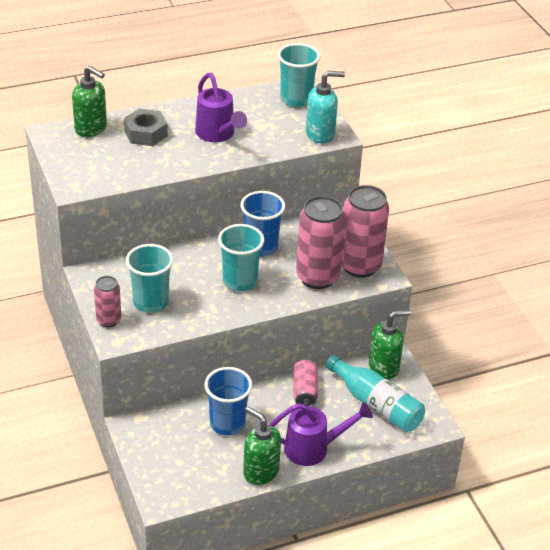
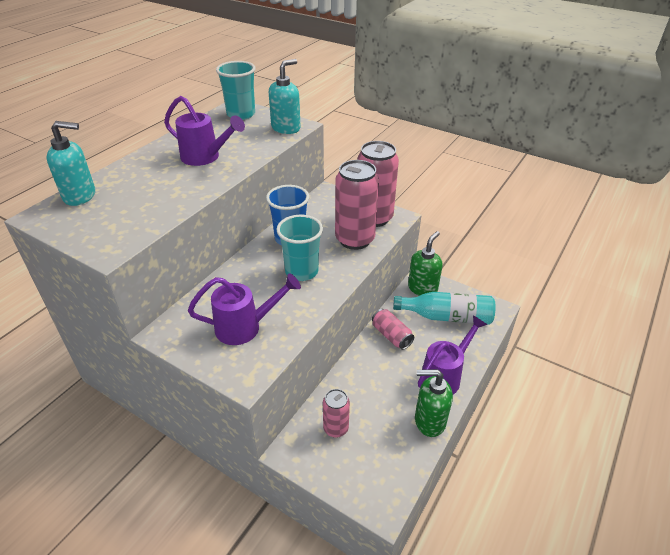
camera: 35 degrees left, 0 degrees up
(91, 128) = (80, 196): green soap dispenser -> turquoise soap dispenser
(108, 320) = (222, 365): pink can -> pink can (335, 428)
(146, 133) = (139, 180): grey nut -> none
(151, 302) = (245, 327): turquoise cup -> purple watering can
(227, 423) = (364, 397): blue cup -> none

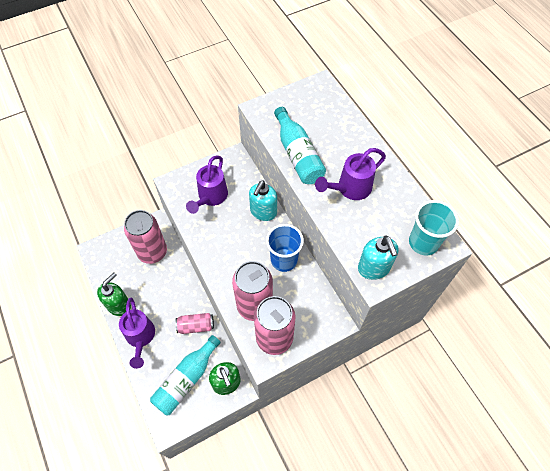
camera: 120 degrees right, 20 degrees up
(80, 196) = (334, 106): turquoise soap dispenser -> turquoise soap dispenser (263, 212)
(176, 198) = (298, 154): none -> turquoise bottle
(301, 271) = (241, 250): turquoise cup -> none
(335, 428) = (152, 252): pink can -> pink can, size x1.84

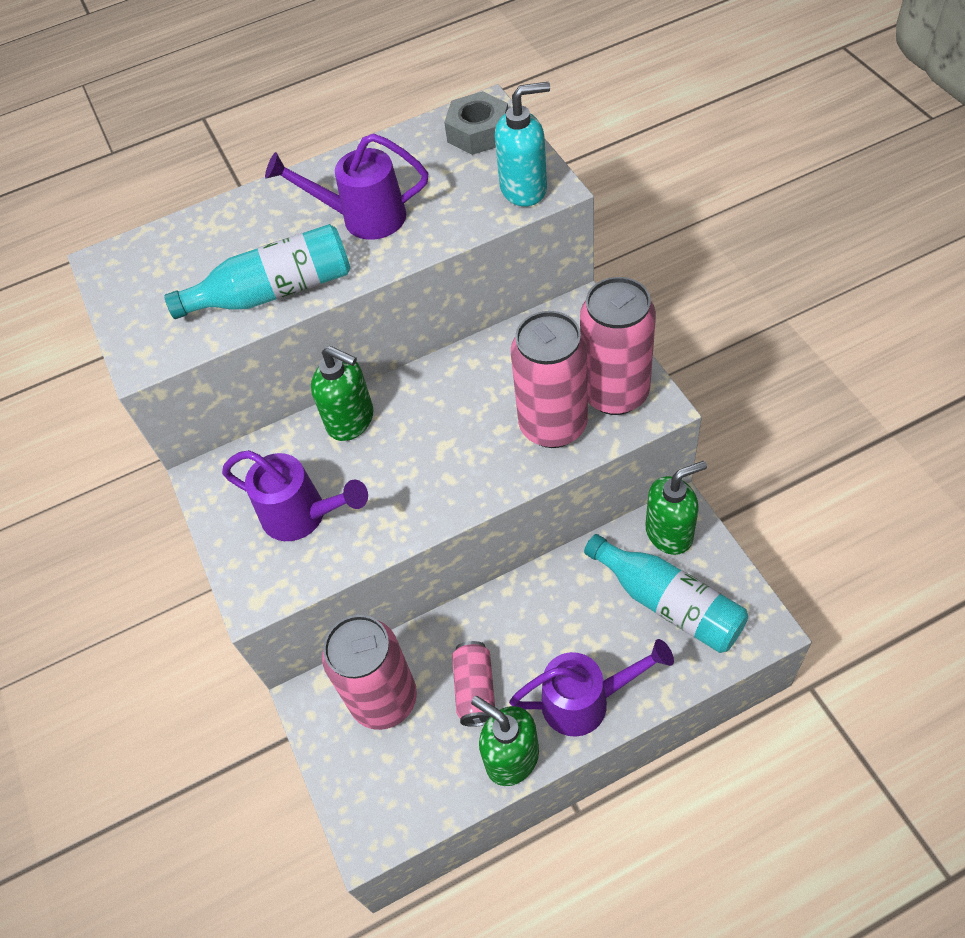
camera: 80 degrees left, 5 degrees down
(196, 326) = (558, 594): pink can -> pink can (475, 689)
(263, 212) = (351, 421): turquoise soap dispenser -> green soap dispenser
(284, 260) = (460, 384): blue cup -> none
(350, 188) = (363, 218): purple watering can -> purple watering can turned 120 degrees clockwise
(423, 242) = (478, 132): turquoise cup -> grey nut

